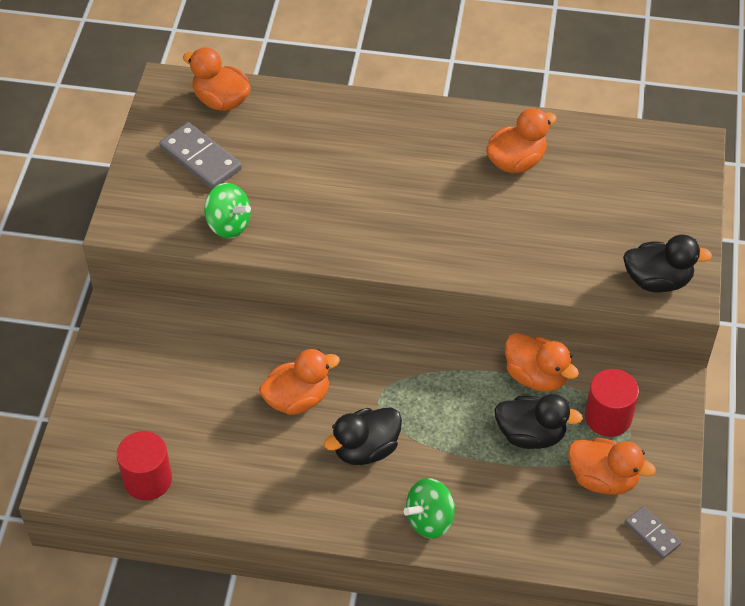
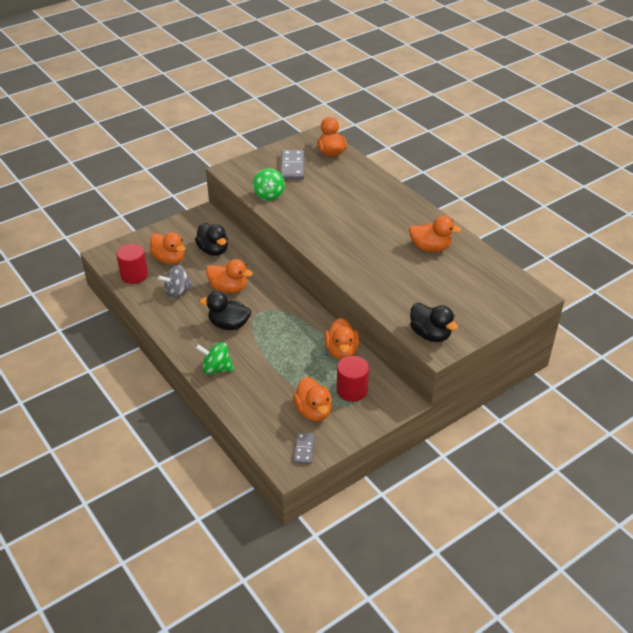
camera: 45 degrees right, 10 degrees down
(162, 418) = (169, 259): none -> orange duck
(239, 457) = (177, 292): none -> grey spinning top
(531, 435) = (306, 371): black duck -> black duck (213, 250)

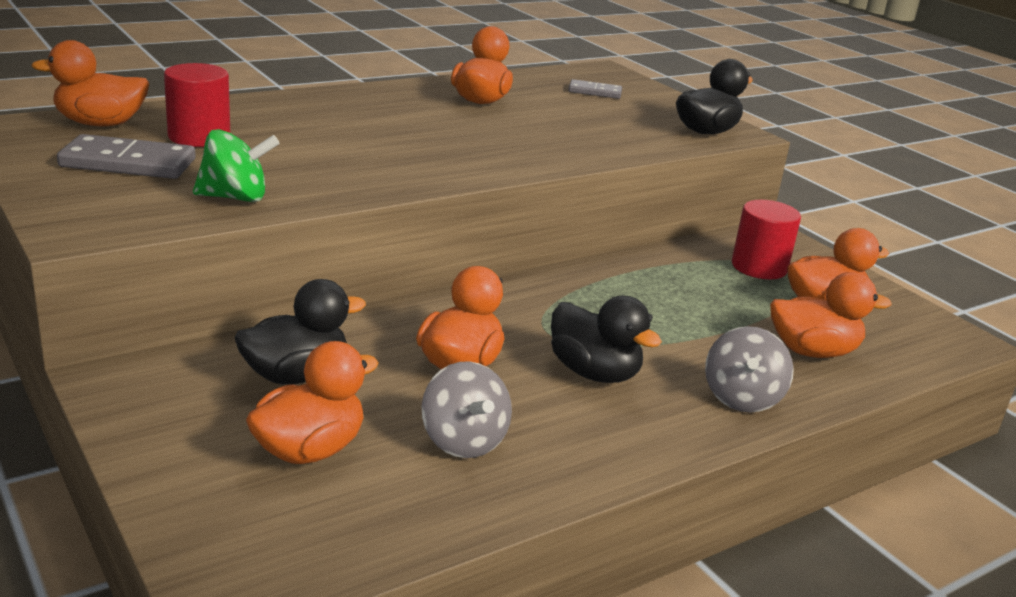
camera: 90 degrees left, 15 degrees down
(134, 275) = (368, 521): red cylinder -> red cylinder (199, 137)
(216, 368) = (741, 398): green spinning top -> grey spinning top
(229, 325) = (594, 373): black duck -> black duck turned 60 degrees counterclockwise
(304, 449) = (918, 323): grey domino -> grey domino (595, 92)
(341, 351) = (662, 264): orange duck -> orange duck (812, 351)

